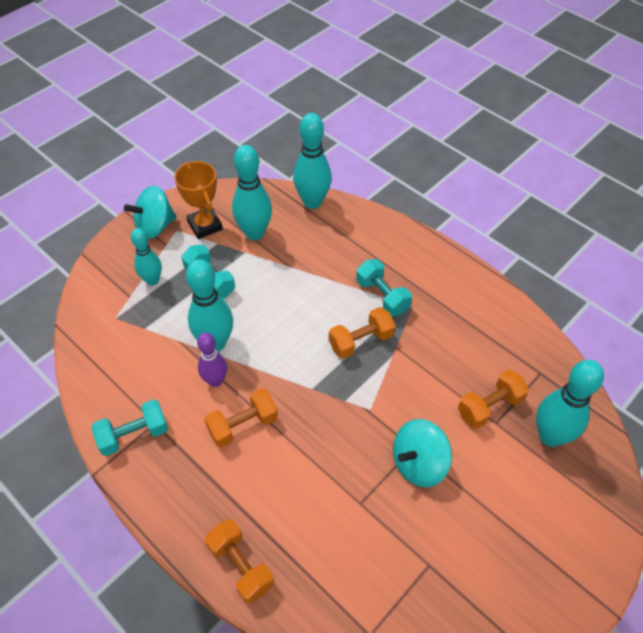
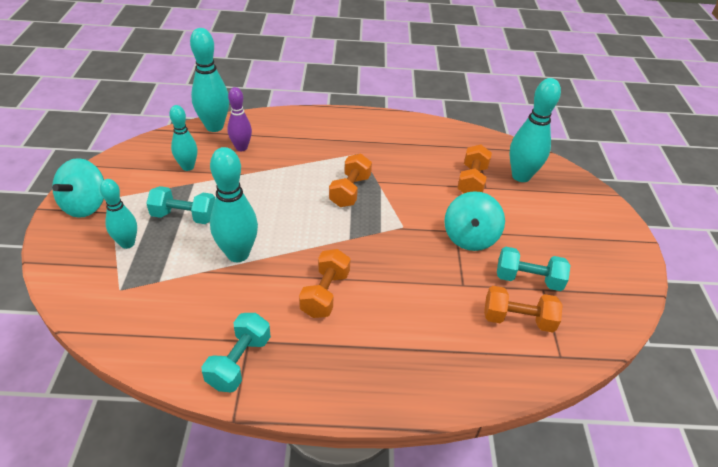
camera: 45 degrees left, 10 degrees down
(205, 226) = (136, 182): orange trophy -> none
(215, 381) = (268, 279): purple bowling pin -> purple bowling pin (241, 148)
(241, 566) = (432, 384): orange dumbbell -> orange dumbbell (517, 319)
(254, 233) = (188, 167): turquoise bowling pin -> turquoise bowling pin, size x0.64
(382, 296) = (333, 157): turquoise dumbbell -> turquoise dumbbell (528, 279)

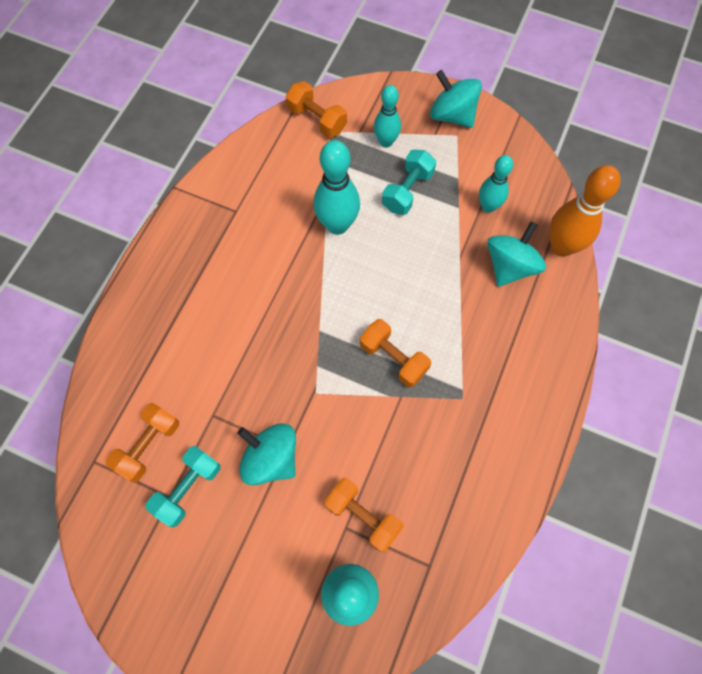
camera: 115 degrees right, 25 degrees up
(214, 127) = (561, 247): turquoise bowling pin -> orange bowling pin
(239, 362) = (218, 200): turquoise dumbbell -> none
(241, 148) = (510, 266): purple bowling pin -> turquoise spinning top
(325, 294) = (258, 283): orange dumbbell -> orange dumbbell (317, 119)

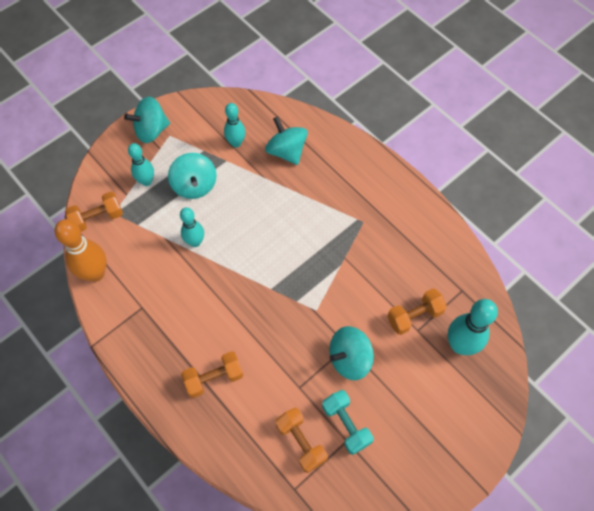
camera: 65 degrees left, 5 degrees down
(337, 225) = (195, 242): turquoise bowling pin -> turquoise bowling pin, size x0.64
(393, 358) = (315, 250): orange dumbbell -> orange dumbbell (214, 378)
(407, 191) = (194, 185): turquoise dumbbell -> turquoise spinning top
(561, 247) = (289, 116): orange bowling pin -> orange bowling pin (95, 273)

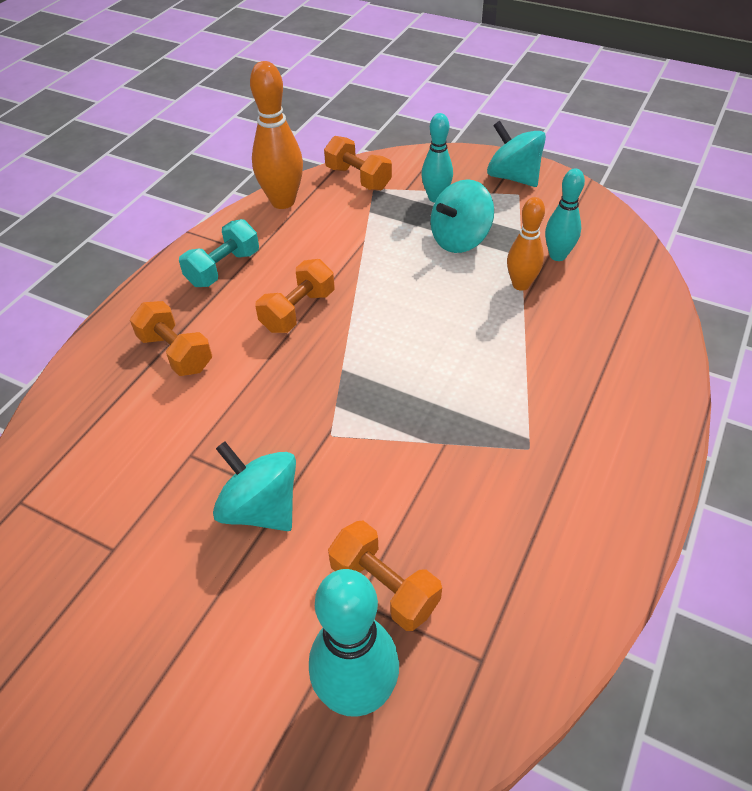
camera: 70 degrees right, 15 degrees down
(195, 242) = (374, 268): turquoise bowling pin -> none
(250, 172) = (521, 284): none -> orange bowling pin
(286, 151) = (587, 311): turquoise spinning top -> none
(301, 442) = (98, 486): orange dumbbell -> orange dumbbell (298, 311)
(346, 424) = (140, 540): turquoise dumbbell -> turquoise dumbbell (223, 268)

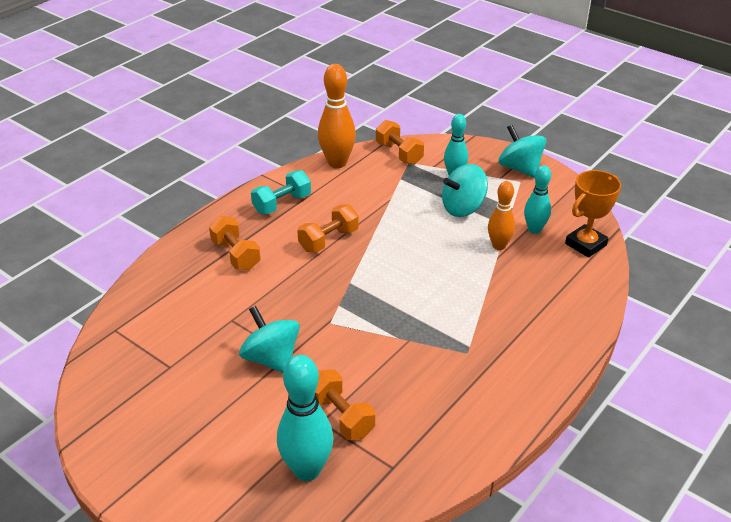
camera: 10 degrees right, 10 degrees down
(627, 266) = (585, 244): none -> orange trophy

